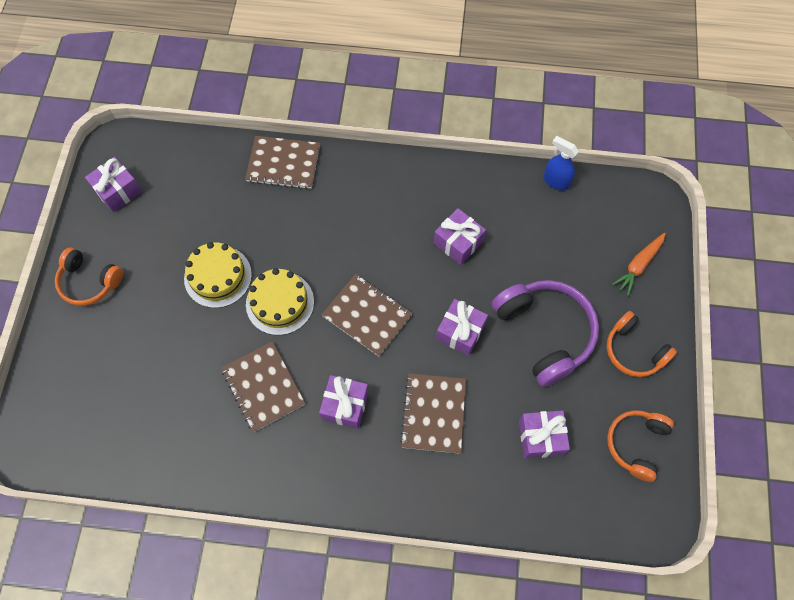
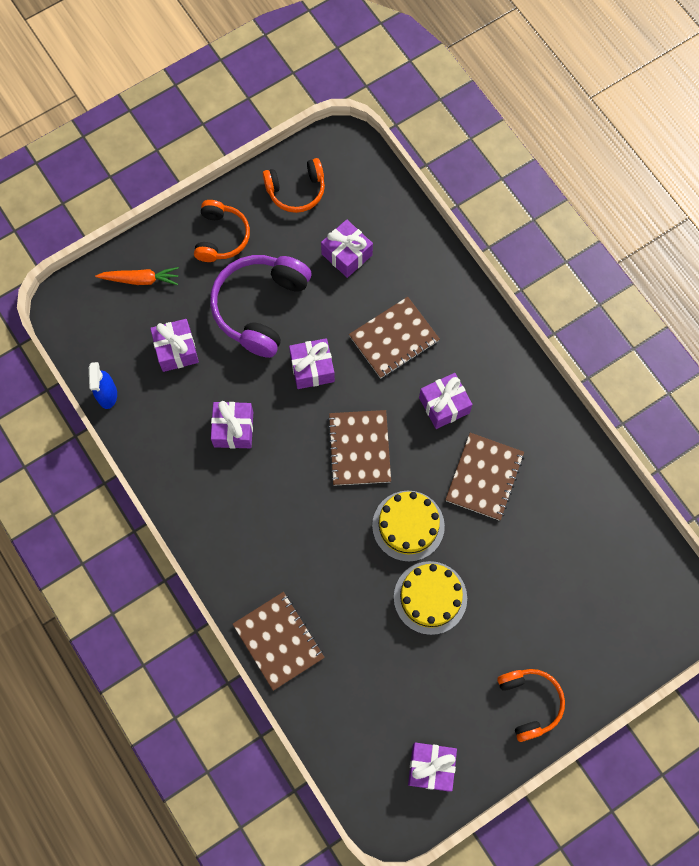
camera: 130 degrees left, 5 degrees up
(555, 249) = (176, 350): none -> purple gift

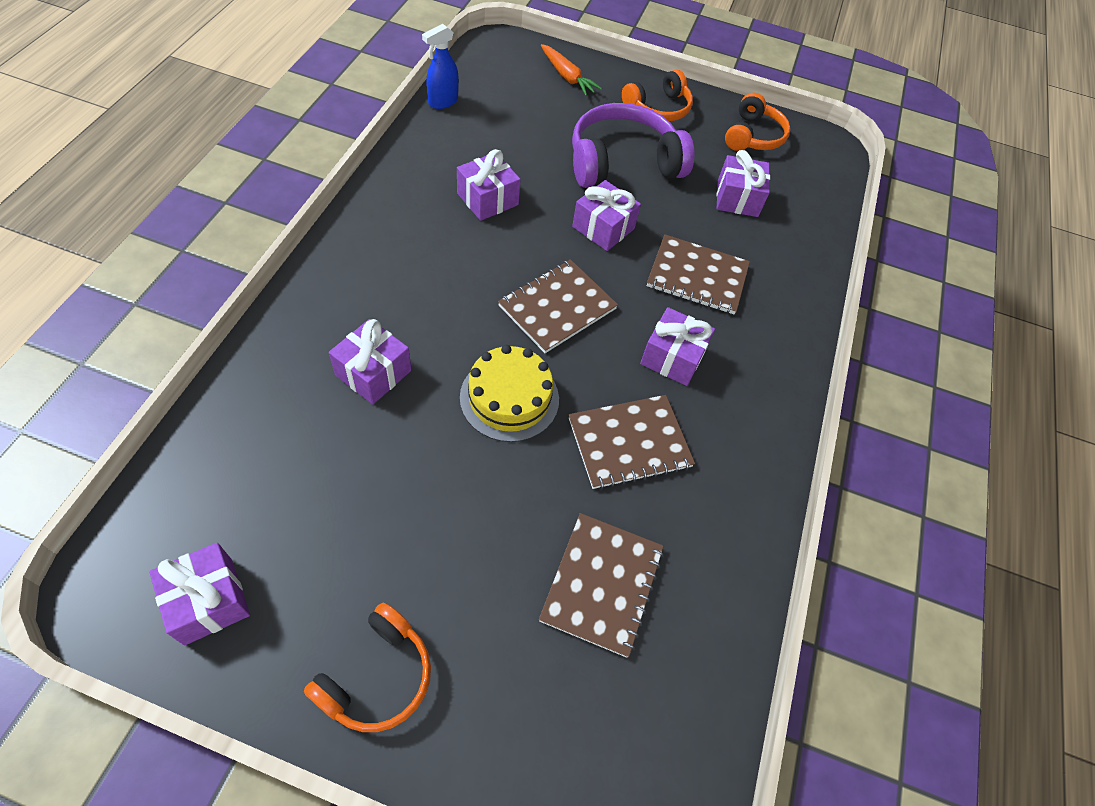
camera: 45 degrees right, 15 degrees down
(176, 350) = (527, 126): purple gift -> purple gift (373, 373)
(278, 641) = (282, 347): brown notebook -> brown notebook (602, 584)
(296, 191) = (753, 136): orange headphones -> orange headphones turned 105 degrees counterclockwise
(430, 597) = (440, 469): yellow cake -> none

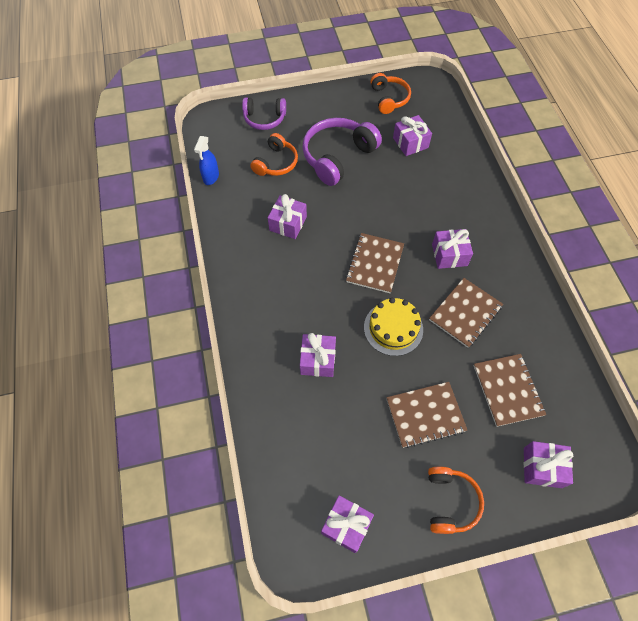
camera: 25 degrees left, 5 degrees up
(567, 76) = (264, 119): orange carrot -> purple headphones
(603, 228) = (359, 203): purple gift -> purple gift (542, 467)
(658, 108) = (328, 110): orange headphones -> orange headphones (276, 163)
(697, 276) = (426, 202): brown notebook -> brown notebook (425, 415)

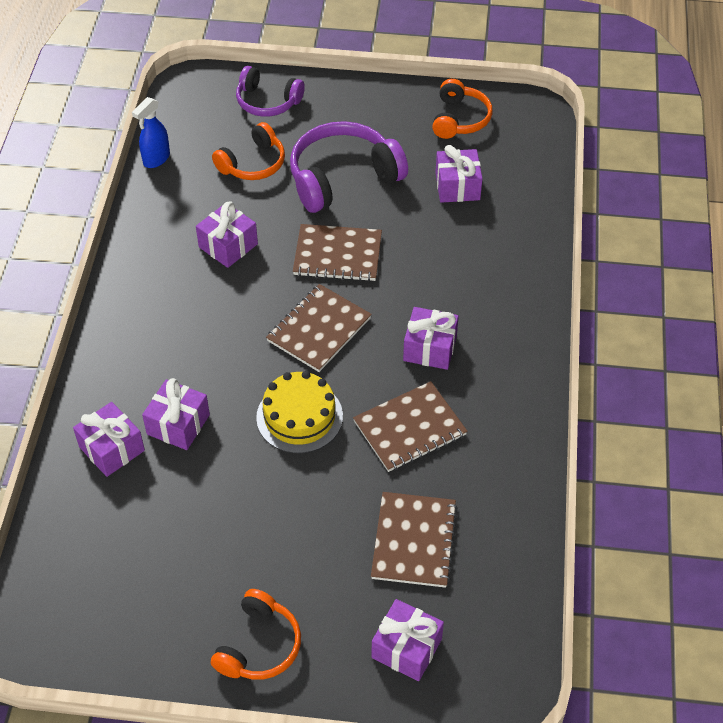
camera: 20 degrees right, 10 degrees down
(346, 525) = (111, 626): purple gift -> purple gift (111, 449)
(425, 415) = (284, 534): brown notebook -> brown notebook (337, 255)

